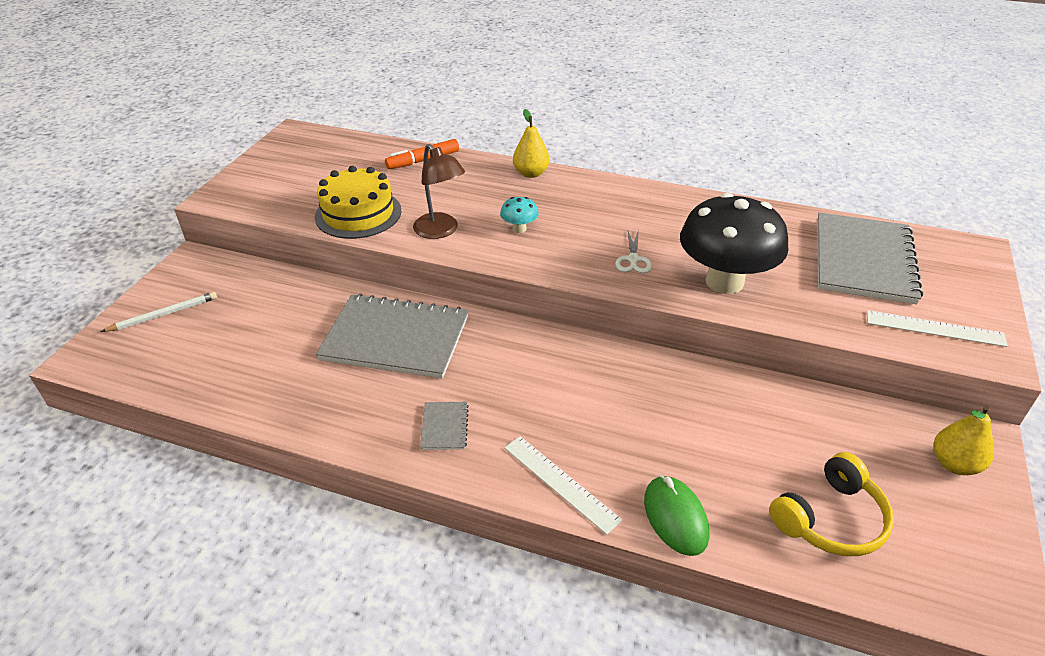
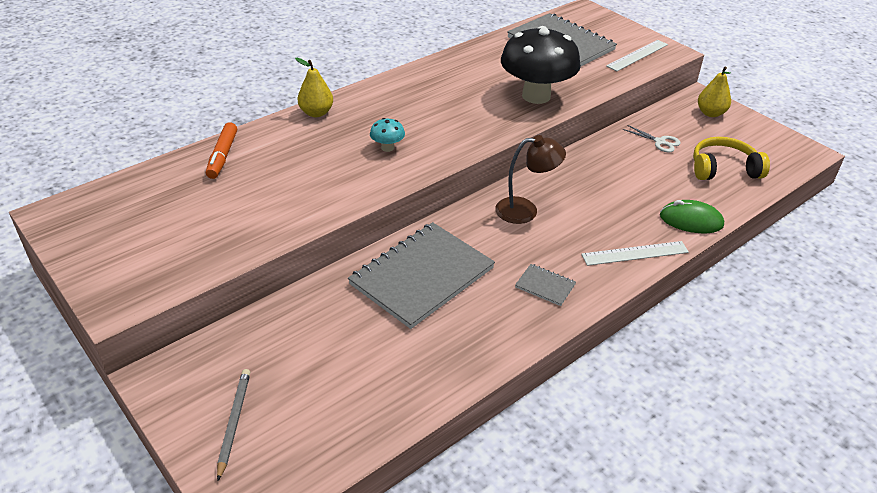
camera: 60 degrees left, 0 degrees up
(164, 314) = (234, 422): white pencil -> grey pencil
(358, 214) = (266, 220): yellow cake -> none
(440, 231) = (347, 185): brown lamp -> brown lamp (525, 210)
(633, 259) = (478, 117): white scissors -> white scissors (659, 142)
(830, 519) = (723, 169): yellow headphones -> yellow headphones turned 90 degrees counterclockwise

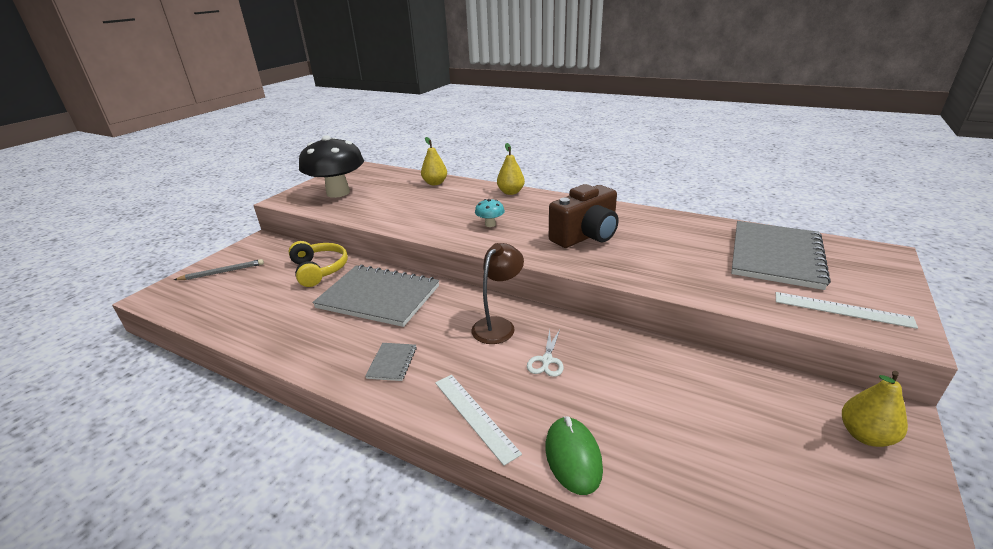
camera: 70 degrees right, 10 degrees down
(222, 156) = (435, 183): orange marker -> yellow pear
(462, 105) = (586, 236): none -> brown camera
(525, 210) = (498, 325): brown lamp -> brown lamp turned 120 degrees counterclockwise
(536, 96) = (648, 265): black mushroom -> black mushroom (338, 193)
(659, 142) = (721, 395): white scissors -> white scissors (546, 360)
(723, 169) = (729, 475): yellow headphones -> yellow headphones (319, 270)

